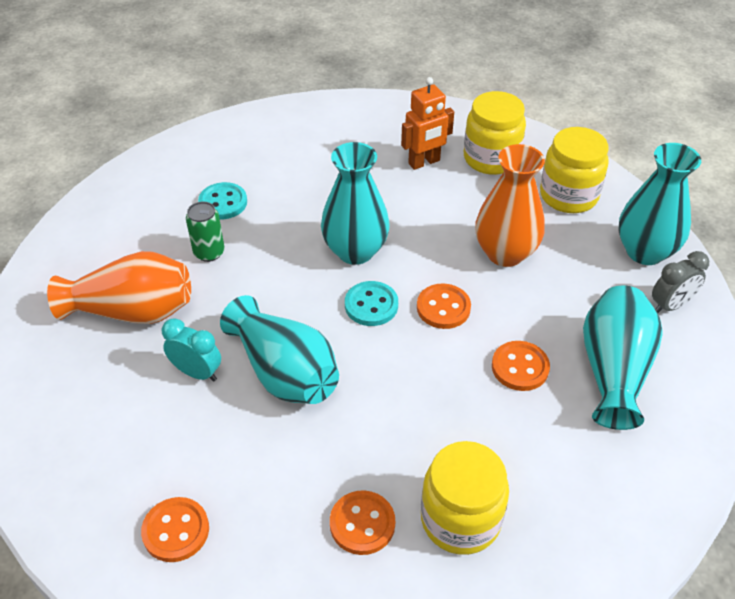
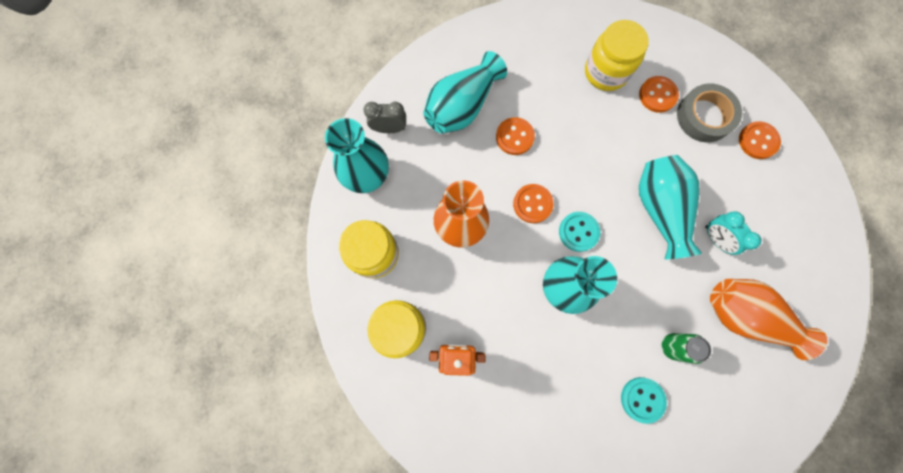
camera: 150 degrees left, 30 degrees up
(274, 527) = (704, 116): none -> grey tape

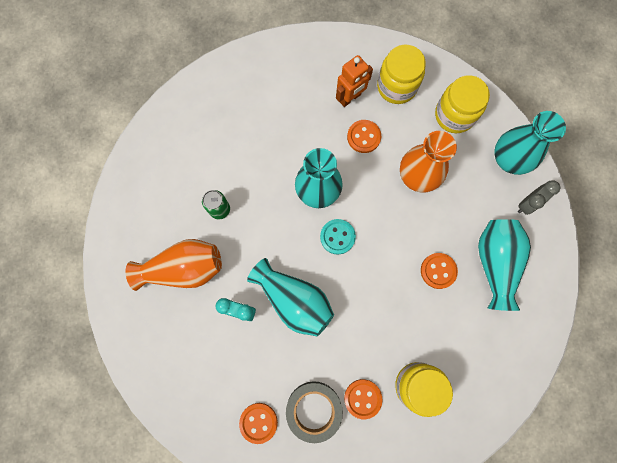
camera: 140 degrees right, 0 degrees up
(532, 204) = (384, 231): orange button -> orange button (363, 137)
(642, 399) = (217, 161): turquoise button -> none

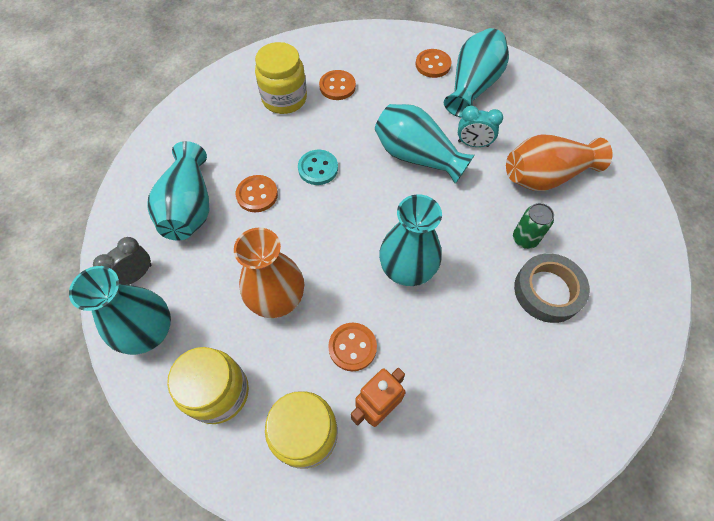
camera: 175 degrees right, 15 degrees down
(223, 386) = (472, 86): none -> turquoise vase
(314, 410) = (383, 76): grey tape -> grey tape (547, 291)
(337, 237) = (376, 220): turquoise button -> turquoise button (318, 168)

